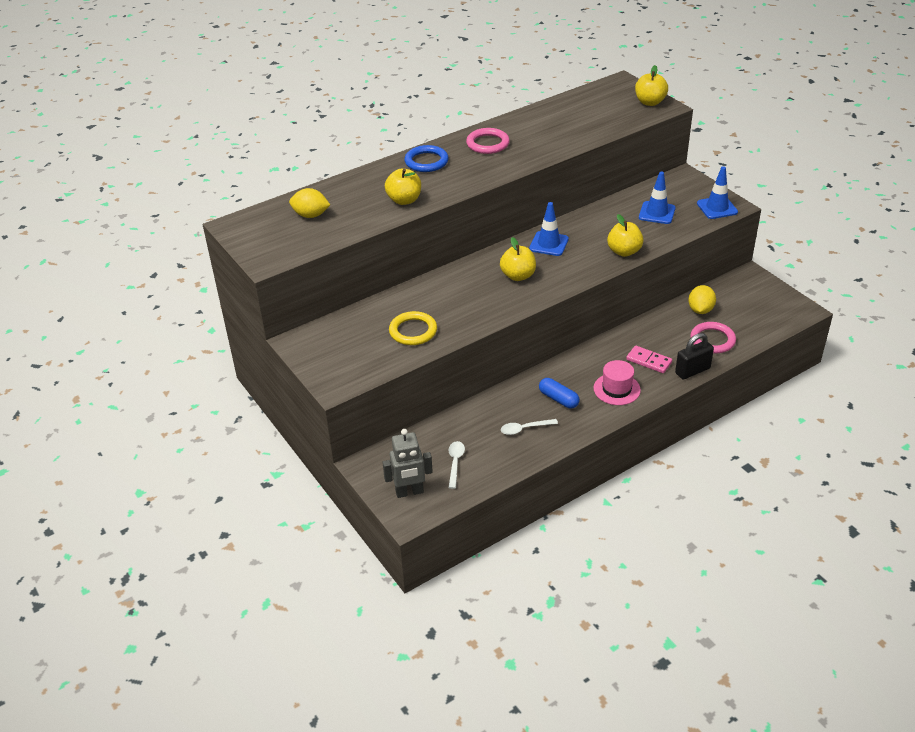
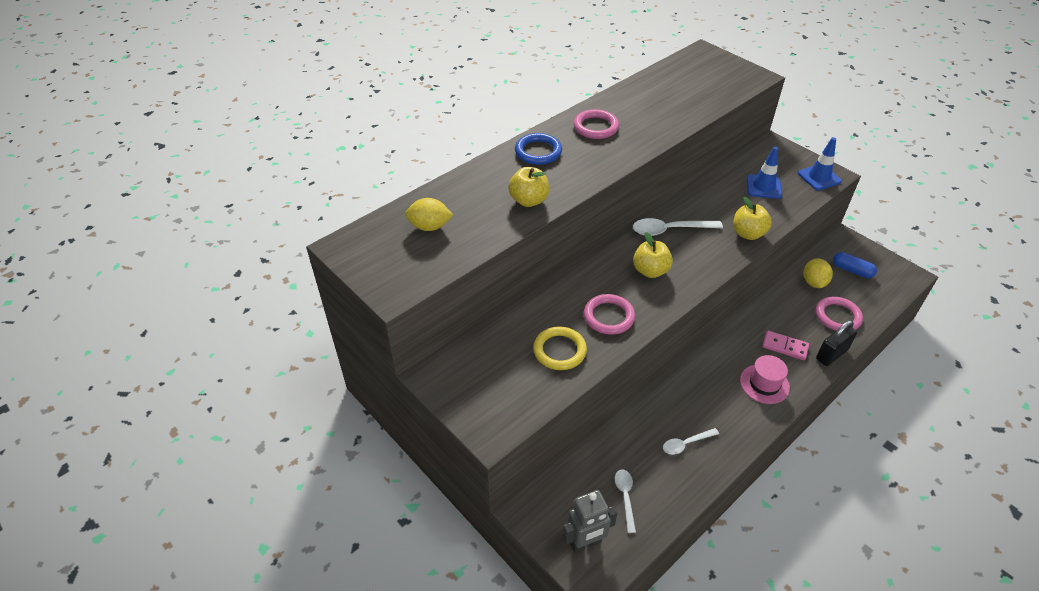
camera: 10 degrees left, 5 degrees up
(466, 309) = (609, 316): none -> pink ring
(549, 244) = (669, 230): blue traffic cone -> white spoon
(558, 399) = (709, 402): blue capsule -> blue capsule (852, 270)
(650, 102) = (741, 72): yellow apple -> none

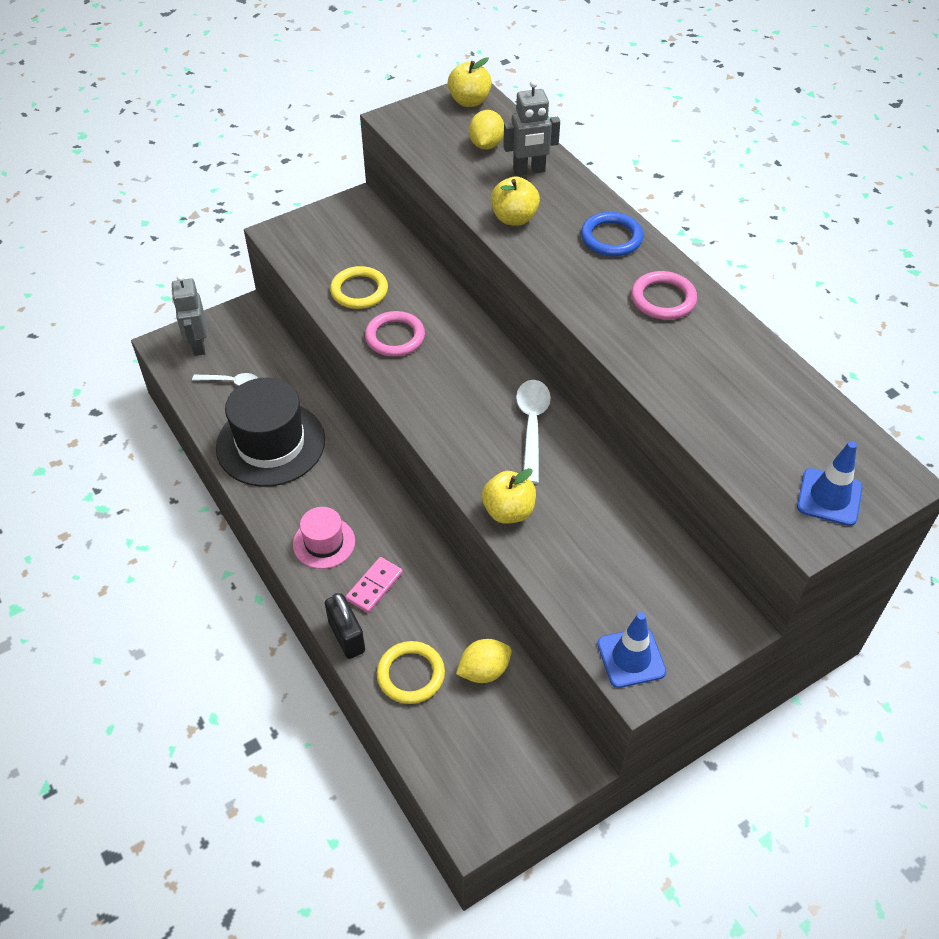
camera: 100 degrees right, 5 degrees up
(463, 198) = (529, 171): none -> grey robot
(650, 271) = (459, 389): yellow apple -> yellow apple (469, 101)
(685, 444) = (270, 444): white spoon -> black hat
(763, 187) = (614, 567): blue traffic cone -> blue traffic cone (829, 497)
(813, 282) = (484, 671): yellow lemon -> yellow lemon turned 45 degrees counterclockwise
(838, 316) = (411, 674): pink ring -> yellow ring
(852, 270) = (500, 738): blue capsule -> none

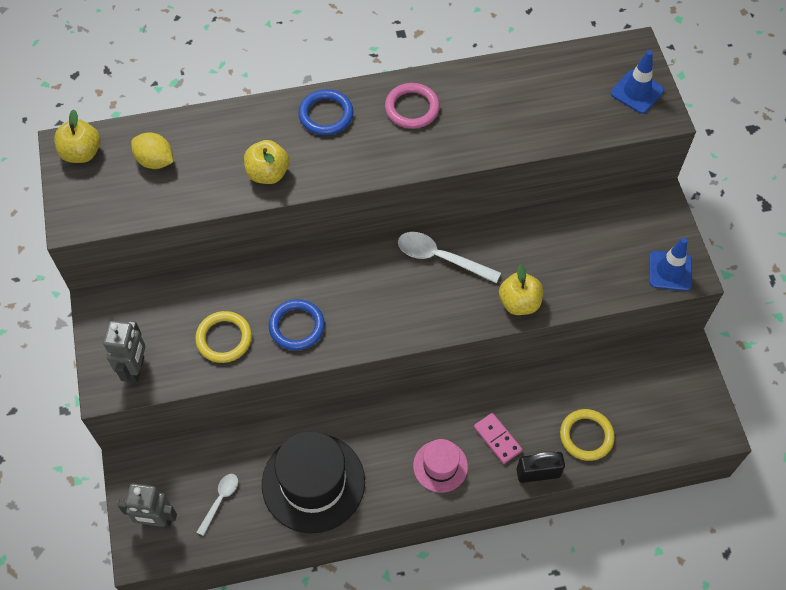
camera: 70 degrees left, 10 degrees up
(395, 337) = (297, 326): pink ring -> blue ring
(484, 671) = (598, 384): yellow lemon -> none
(529, 171) = (210, 141): grey robot -> grey robot (135, 369)

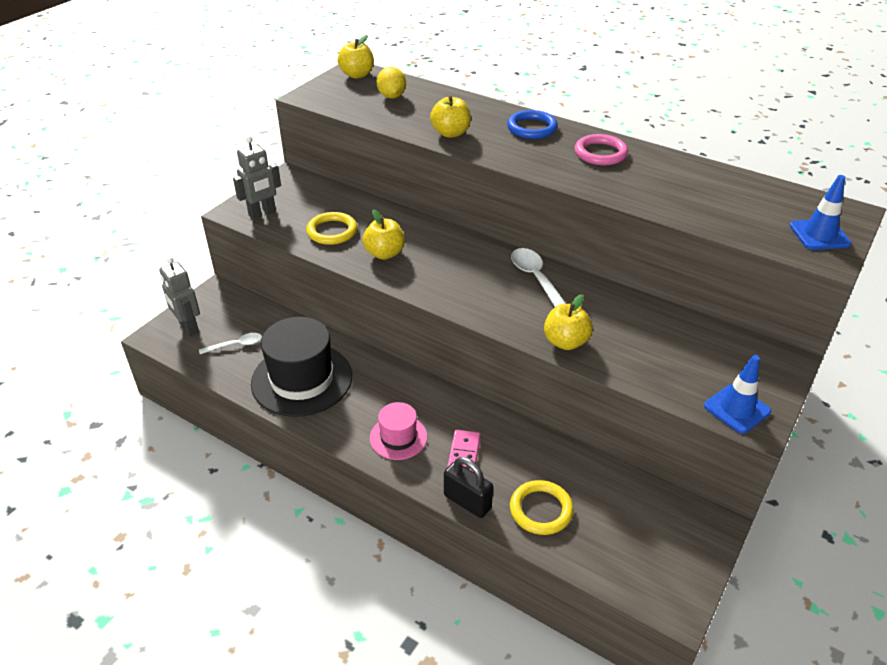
camera: 45 degrees right, 20 degrees down
(297, 326) = (384, 253): blue ring -> yellow apple

